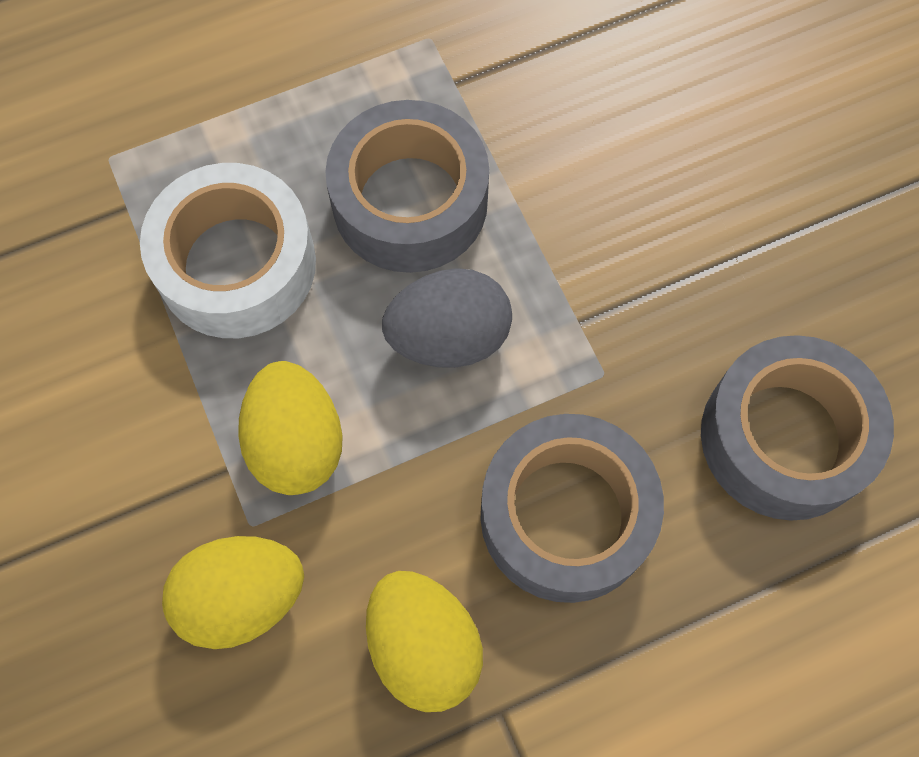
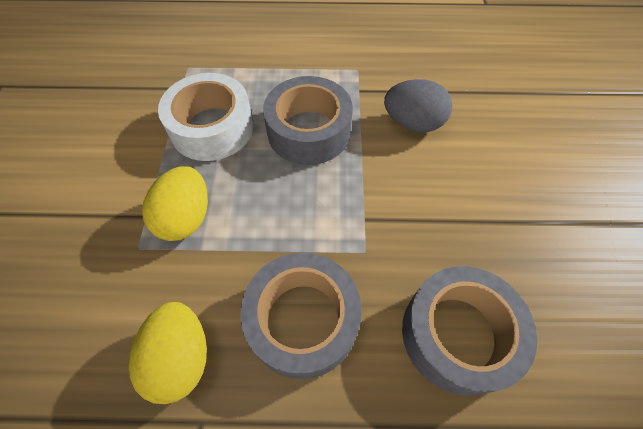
camera: 25 degrees right, 10 degrees down
(242, 598) = (108, 283): yellow egg -> none
(449, 337) = (292, 199): grey egg -> grey egg (413, 123)

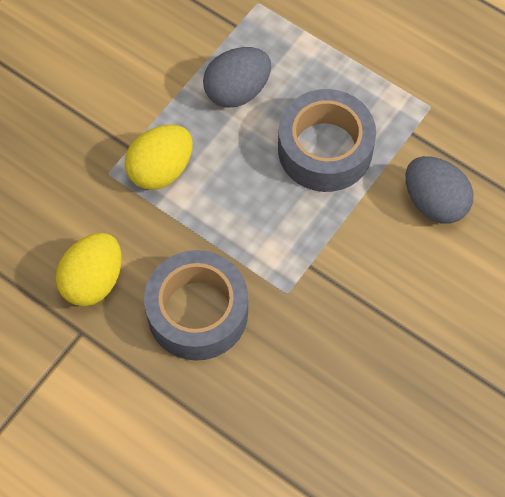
camera: 35 degrees right, 5 degrees up
(212, 128) = (237, 91): white tape -> grey egg
(457, 334) = (307, 400): grey tape -> none

